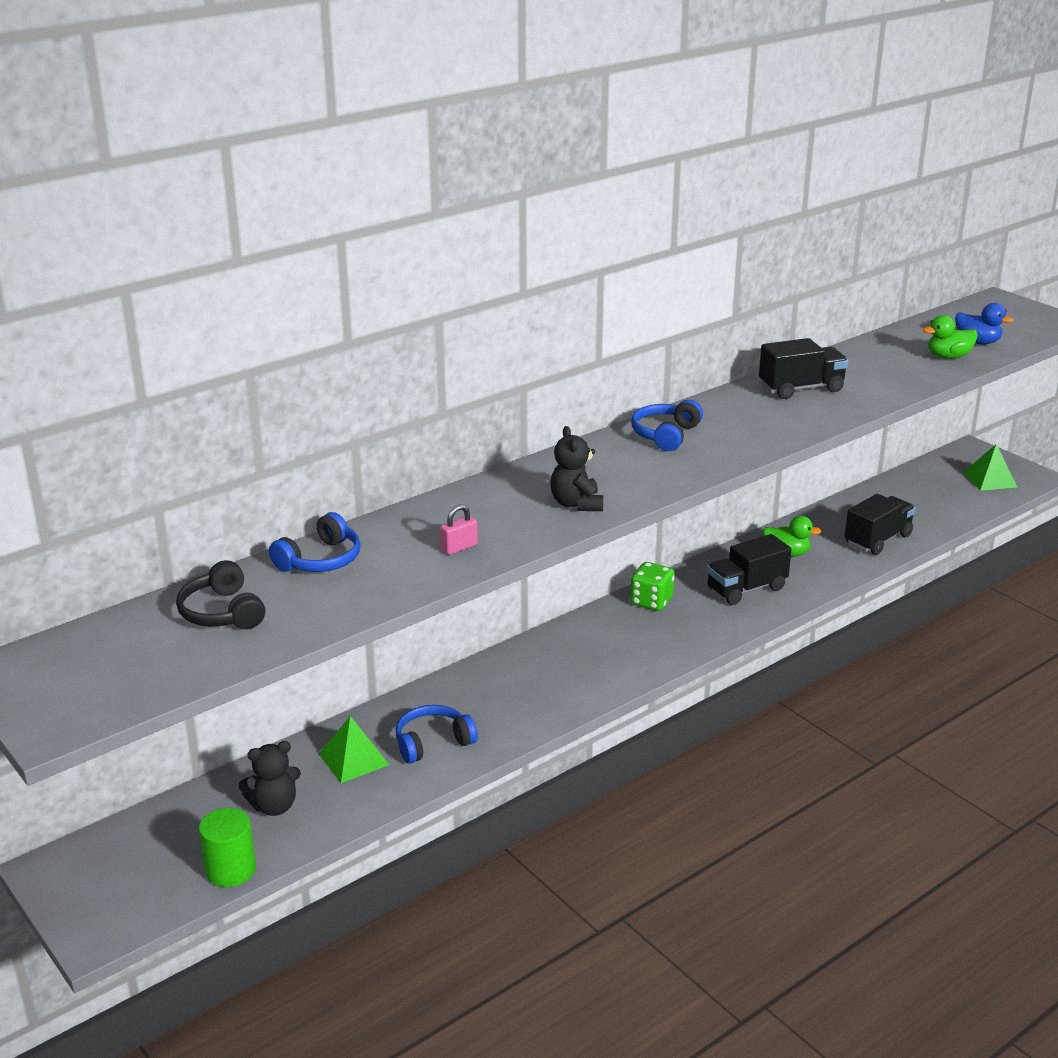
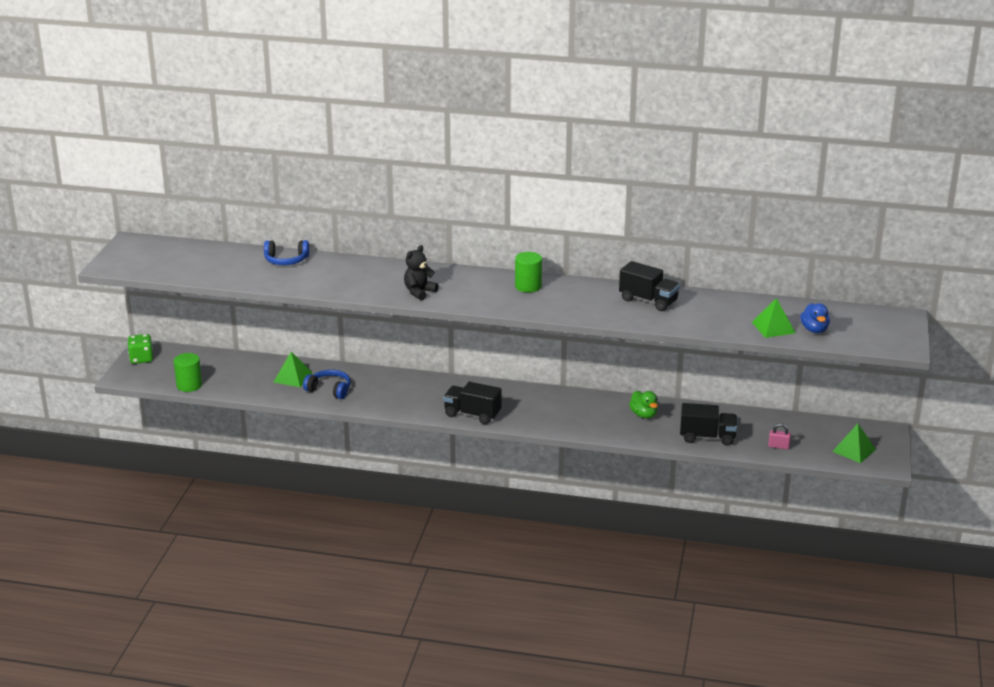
camera: 50 degrees right, 0 degrees up
(222, 612) = (219, 260): black headphones -> none
(274, 806) = (238, 375): black teddy bear -> none
(459, 547) = (339, 283): pink padlock -> pink padlock (778, 446)
(651, 601) = (530, 395): green dice -> green dice (141, 359)
(665, 435) = (528, 286): blue headphones -> green cylinder
(746, 589) = (585, 417): black truck -> black truck (472, 414)
(948, 357) = (773, 327): green duck -> green pyramid

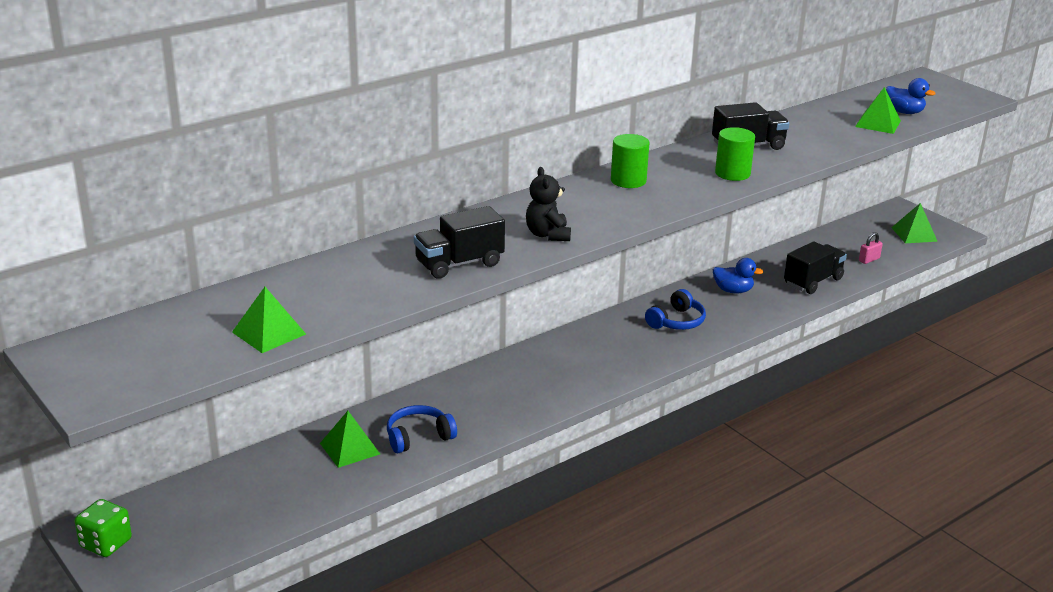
camera: 50 degrees left, 0 degrees up
(189, 385) = (241, 535): green cylinder -> green cylinder (732, 173)
(212, 273) = (269, 333): none -> green pyramid
(286, 260) = (326, 274): blue headphones -> blue headphones (676, 321)
(472, 414) = (605, 375): black truck -> black truck (459, 264)
(643, 415) = (733, 290): green duck -> blue duck

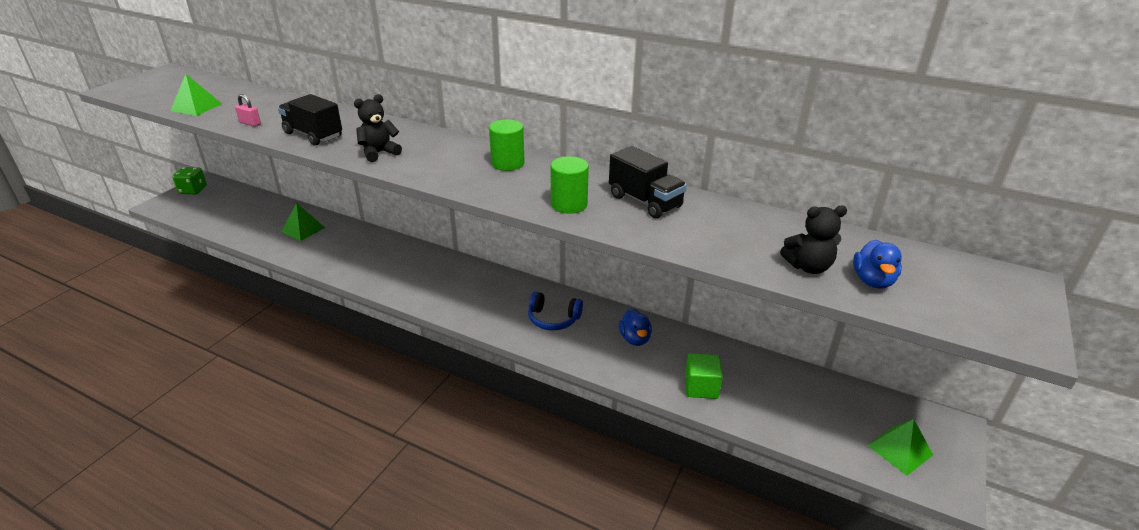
camera: 65 degrees right, 5 degrees up
(418, 437) = (324, 248): blue headphones -> none
(813, 281) = (701, 387): black truck -> green cube
(869, 260) = (792, 421): pink padlock -> pink padlock (250, 123)
(878, 123) = (808, 267): green pyramid -> black teddy bear

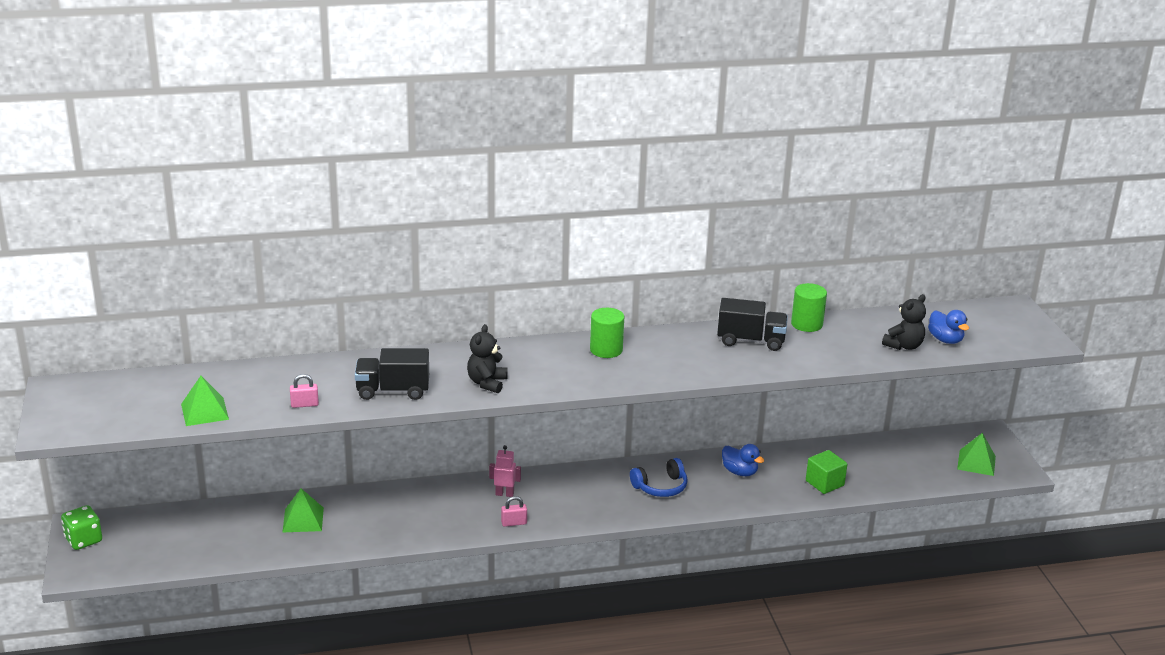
camera: 40 degrees left, 5 degrees down
(412, 293) = (514, 523): none -> pink padlock
(438, 270) = (504, 494): none -> pink robot
(569, 204) = (705, 364): green cylinder -> green cylinder (806, 324)

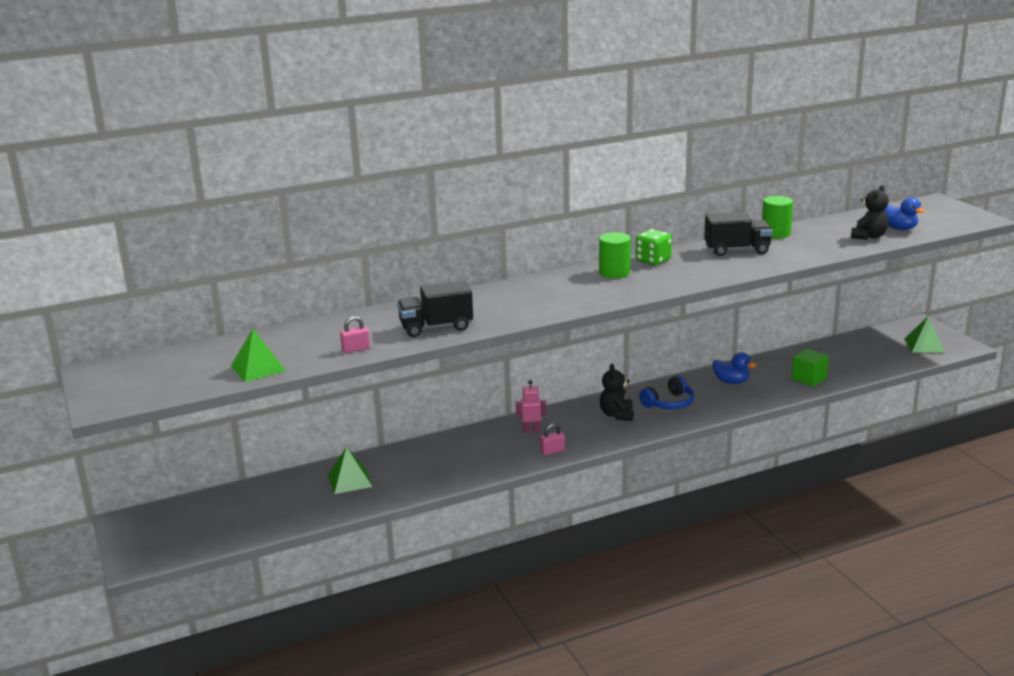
camera: 10 degrees left, 5 degrees down
(83, 540) = (133, 533): green dice -> green dice (653, 260)
(487, 383) = (522, 310): black teddy bear -> black teddy bear (617, 415)

